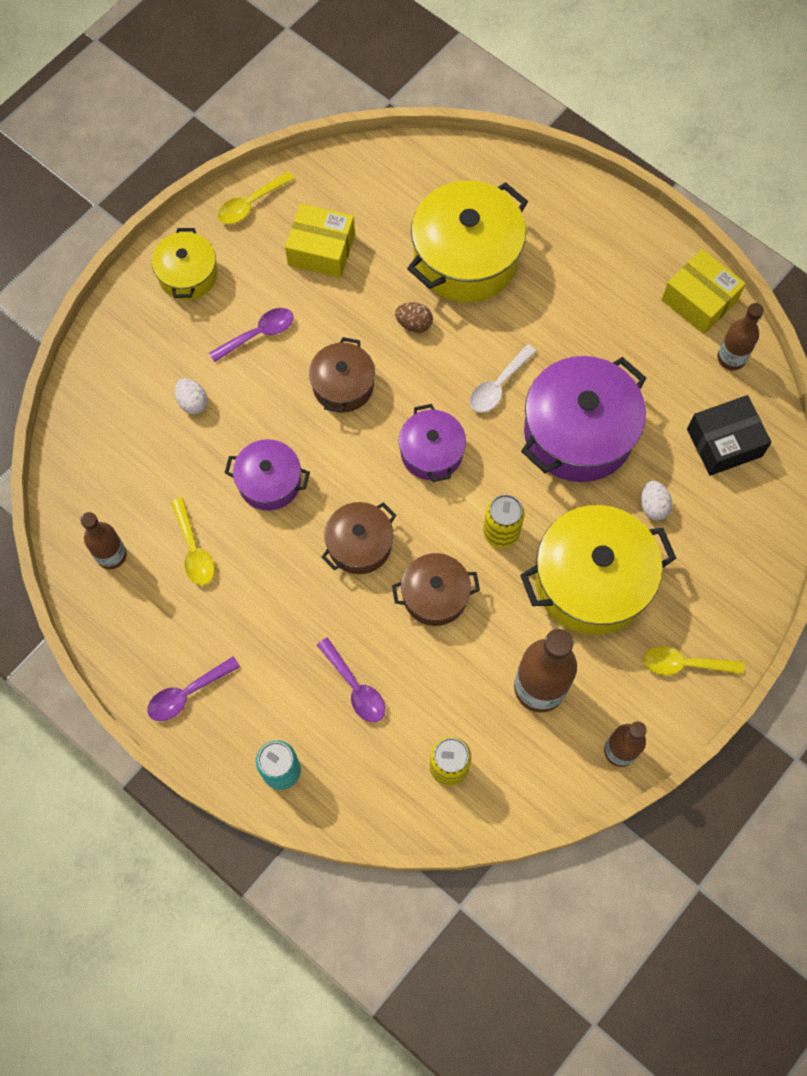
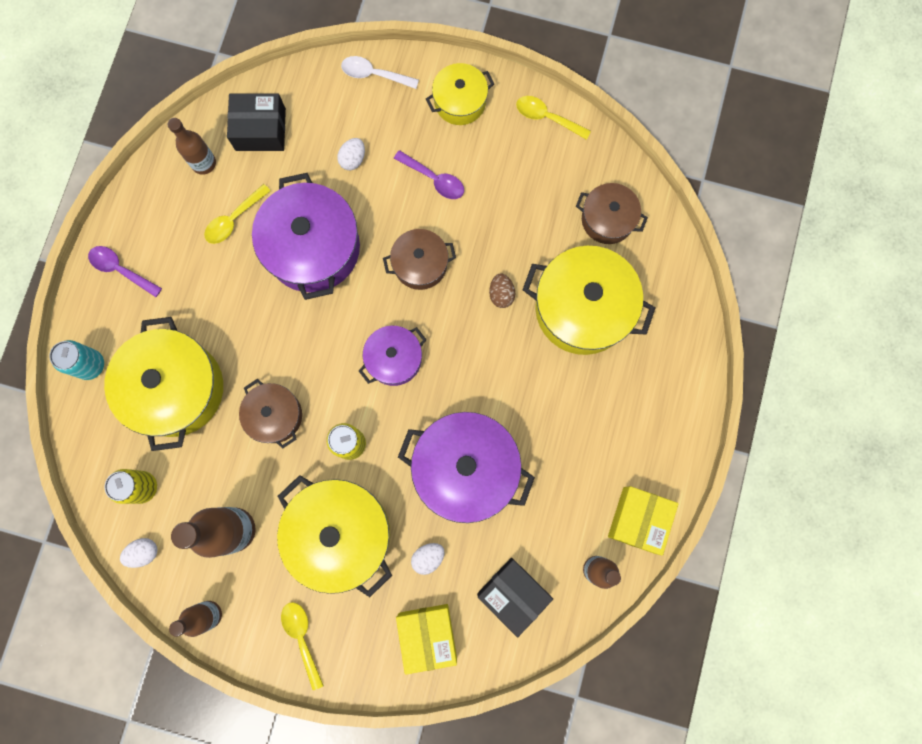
camera: 65 degrees right, 10 degrees up
(106, 481) = (260, 129): none -> black box
(269, 482) = (313, 248): purple pot -> purple pot, size x1.77
(321, 250) = (532, 191): yellow box -> yellow box (427, 635)
(355, 687) = (176, 389): purple spoon -> yellow pot
(359, 544) = (291, 339): brown pot -> brown pot (607, 219)
(498, 385) = (478, 386): white spoon -> white spoon (374, 74)
(522, 794) = (144, 552): none -> white egg

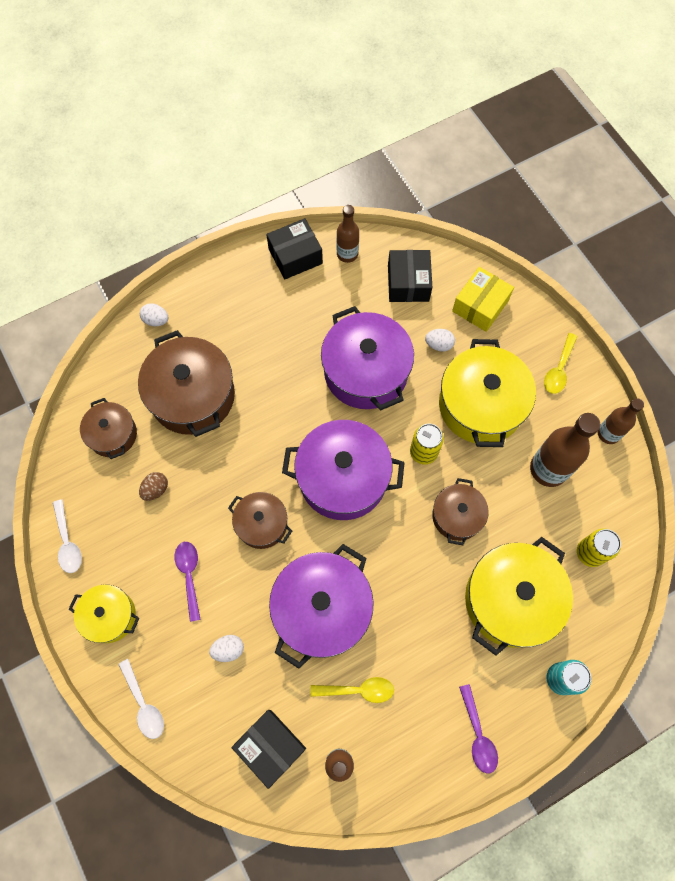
camera: 135 degrees left, 10 degrees down
(144, 552) = (622, 509): white egg -> white egg (156, 320)
(394, 359) = (343, 478): purple pot -> purple pot, size x1.77
(501, 294) = (231, 453): brown egg -> brown egg (155, 489)
(547, 117) = (68, 542): yellow spoon -> white spoon
(582, 308) = (192, 396): yellow pot -> brown pot
(638, 520) = (295, 256): yellow box -> black box

